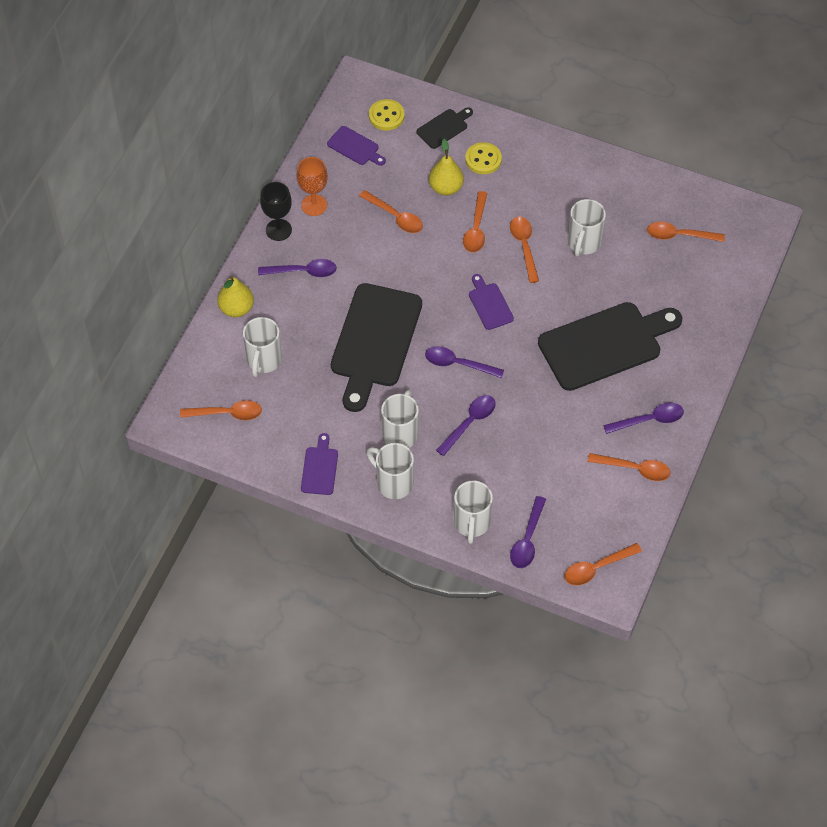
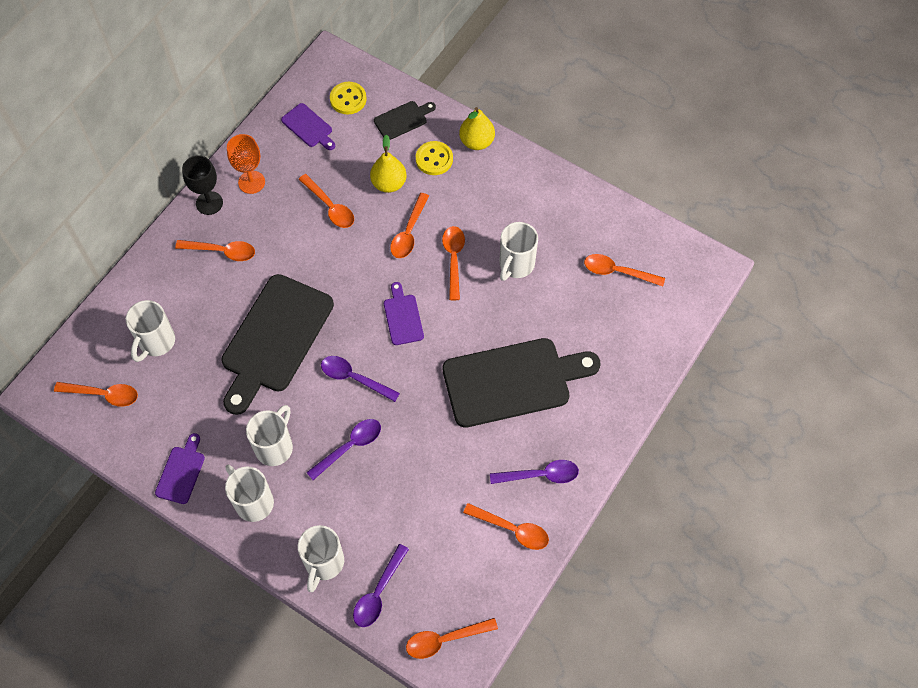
camera: 10 degrees right, 5 degrees up
(236, 308) = (144, 281): yellow pear -> yellow pear (476, 142)
(303, 271) = (221, 251): purple spoon -> orange spoon

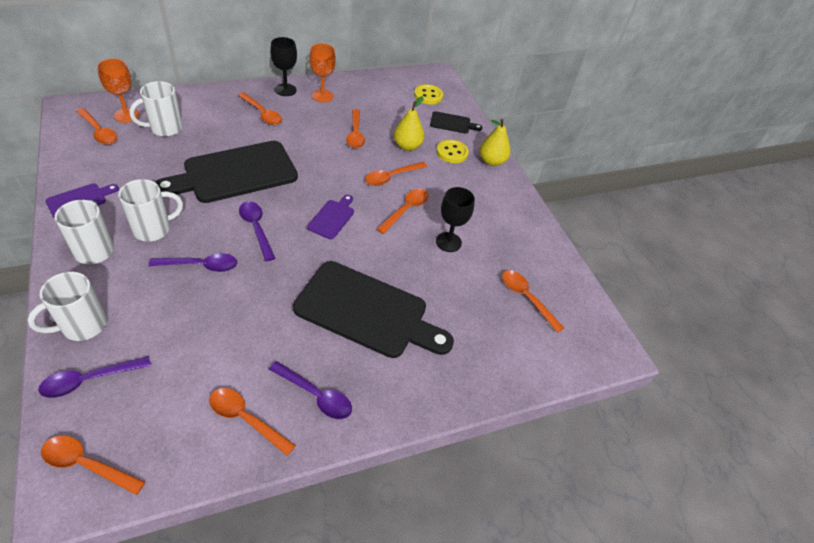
camera: 30 degrees right, 15 degrees down
(103, 356) = (126, 115): none -> orange goblet
(308, 127) = (388, 93): purple cutting board -> none
(512, 529) = (246, 419): orange spoon -> orange spoon turned 150 degrees clockwise
(516, 265) = (448, 242): white mug -> black goblet

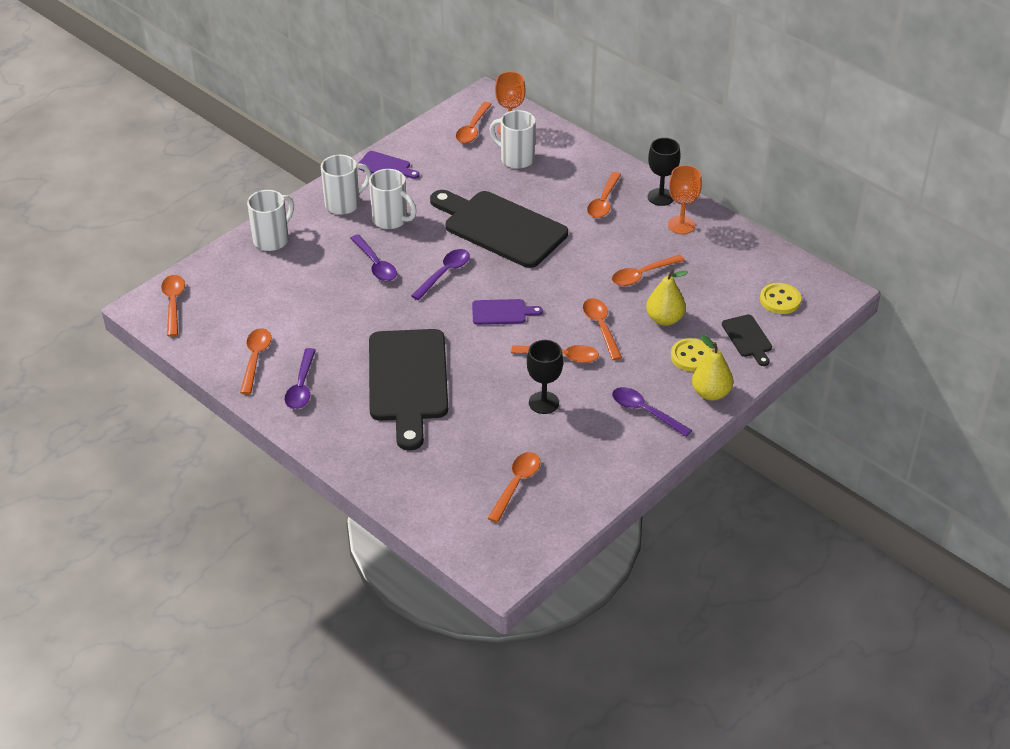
camera: 70 degrees right, 5 degrees down
(82, 326) = (272, 240): white mug -> white mug turned 105 degrees clockwise
(90, 380) = (233, 269): purple spoon -> purple spoon (645, 412)
(391, 177) = (601, 327): orange spoon -> orange spoon turned 45 degrees clockwise

